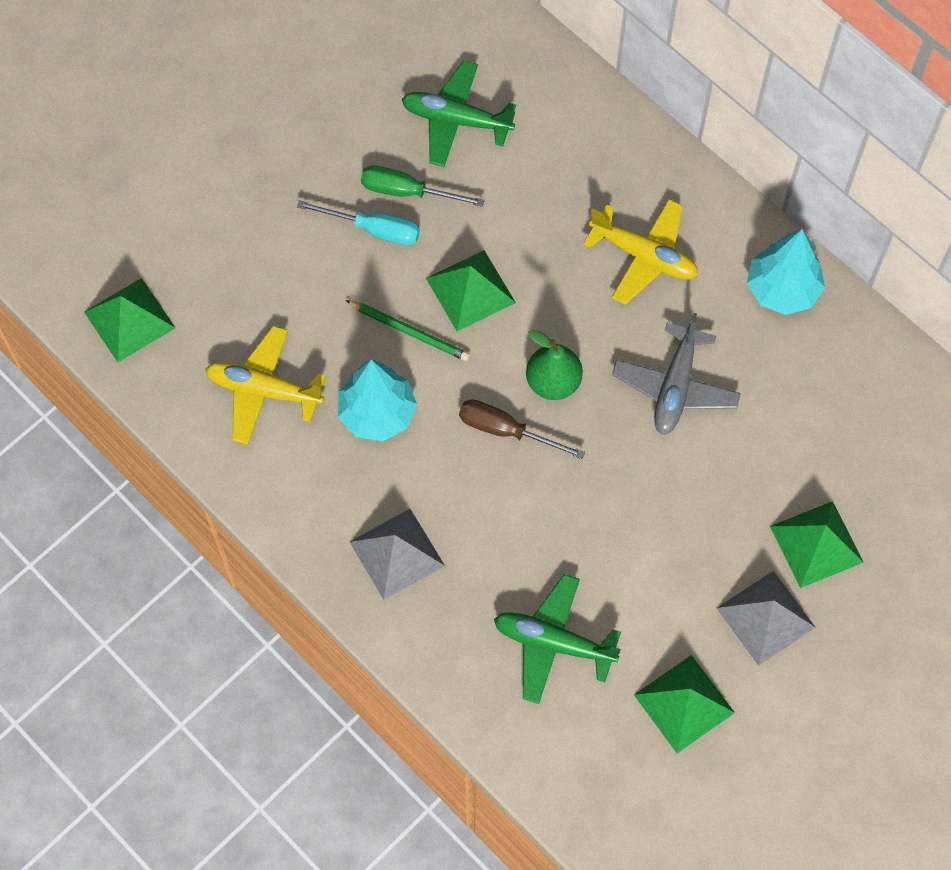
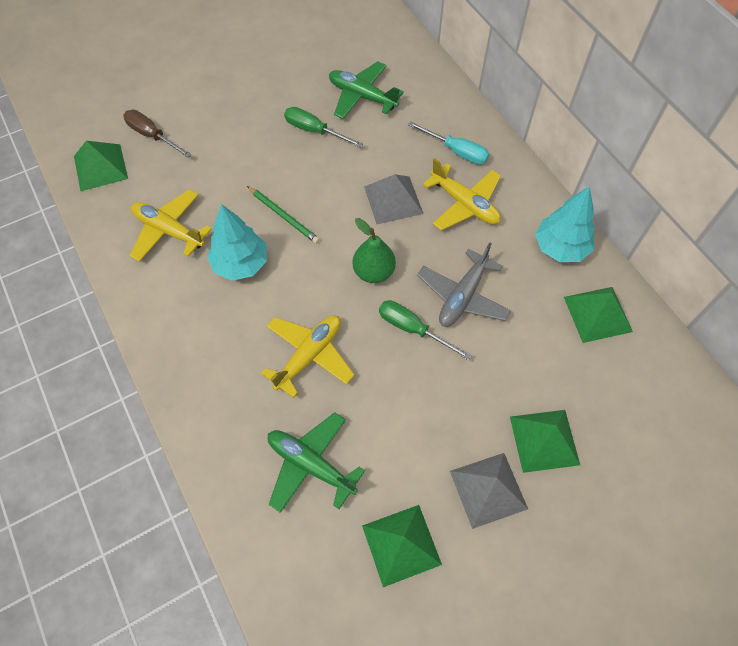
camera: 15 degrees right, 5 degrees down
(374, 229) = (284, 148): turquoise screwdriver -> turquoise screwdriver (456, 151)
(396, 553) = (216, 365): grey pyramid -> grey pyramid (393, 200)
(470, 290) = (335, 199): green pyramid -> green pyramid (597, 314)
(506, 430) = (328, 297): brown screwdriver -> brown screwdriver (152, 135)
(507, 513) = (309, 356): none -> yellow plane
(624, 446) = (412, 329): none -> green screwdriver

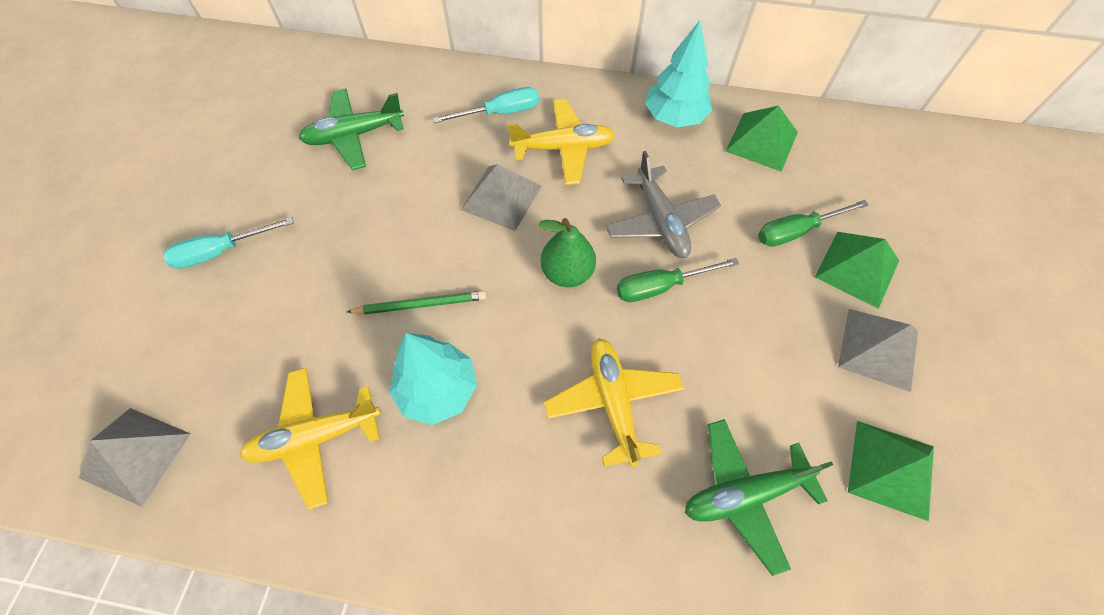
camera: 50 degrees left, 0 degrees up
(100, 167) = (135, 455): green pyramid -> grey pyramid
(152, 135) = (162, 362): brown screwdriver -> none
(231, 104) = (221, 251): none -> turquoise screwdriver
(314, 131) = (347, 202): green screwdriver -> green screwdriver (796, 231)

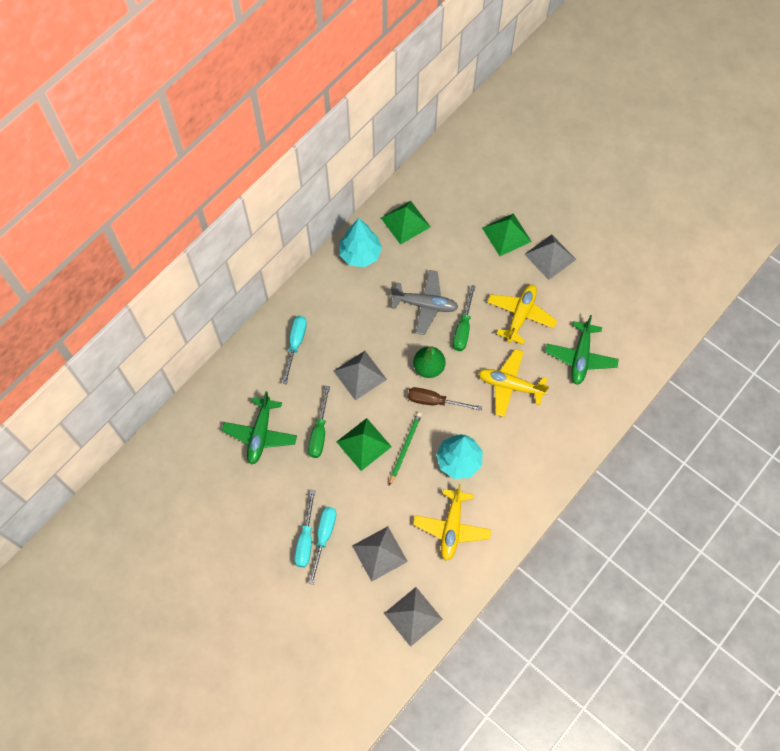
camera: 60 degrees left, 5 degrees up
(231, 354) = (379, 553): none -> grey pyramid
(232, 271) = (324, 537): none -> turquoise screwdriver
(518, 307) = (434, 401): none -> brown screwdriver
(563, 148) = (345, 325): yellow plane -> yellow plane (520, 315)
(796, 231) = (470, 246): green screwdriver -> green screwdriver (319, 432)
(891, 469) = (602, 292): green pyramid -> green pyramid (364, 444)

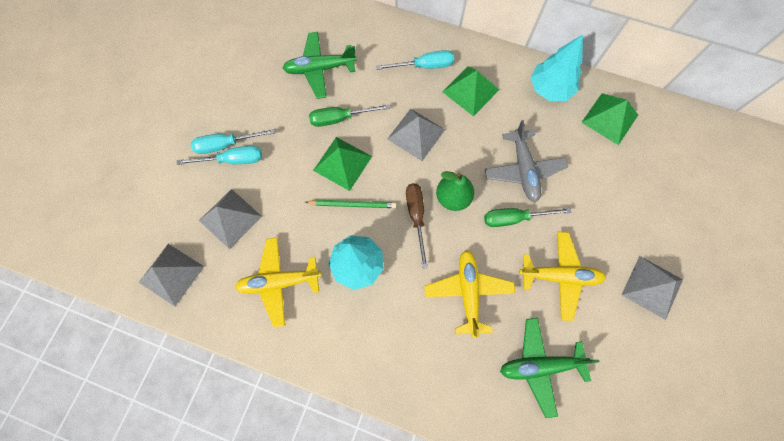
camera: 70 degrees right, 5 degrees up
(506, 234) = (653, 227): green pyramid -> green pyramid (470, 90)

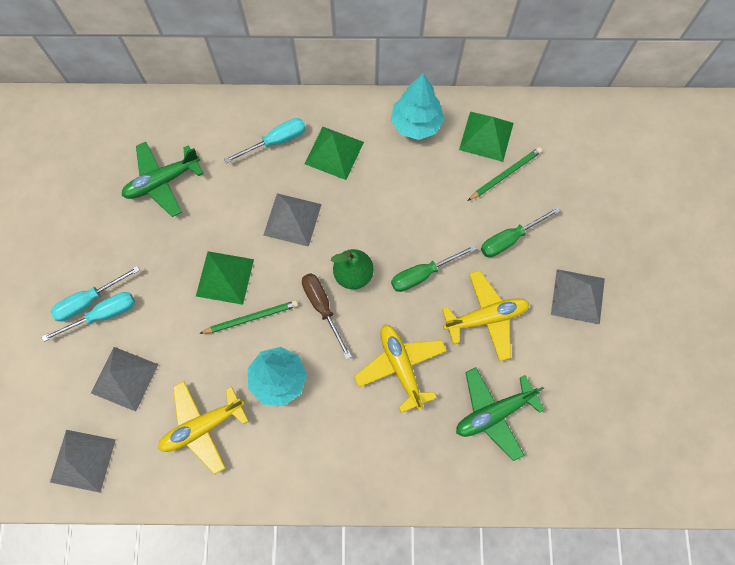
camera: 20 degrees left, 0 degrees up
(340, 118) = (205, 229): green screwdriver -> green screwdriver (509, 239)
(523, 170) = (416, 220): grey plane -> none
(616, 157) = (505, 174): none -> green pencil

